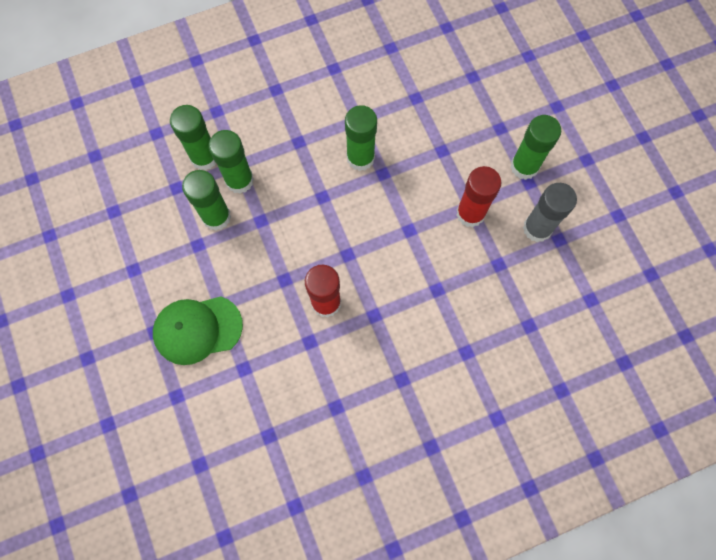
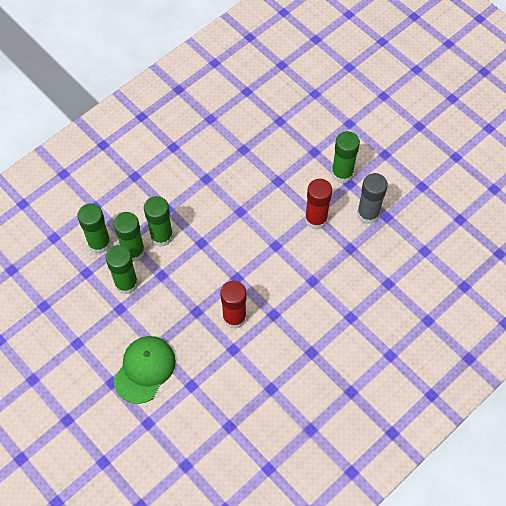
camera: 20 degrees left, 10 degrees down
(197, 329) = (144, 369): green cap -> green cap turned 150 degrees clockwise
(360, 158) = (219, 205): green glue stick -> green glue stick (161, 236)

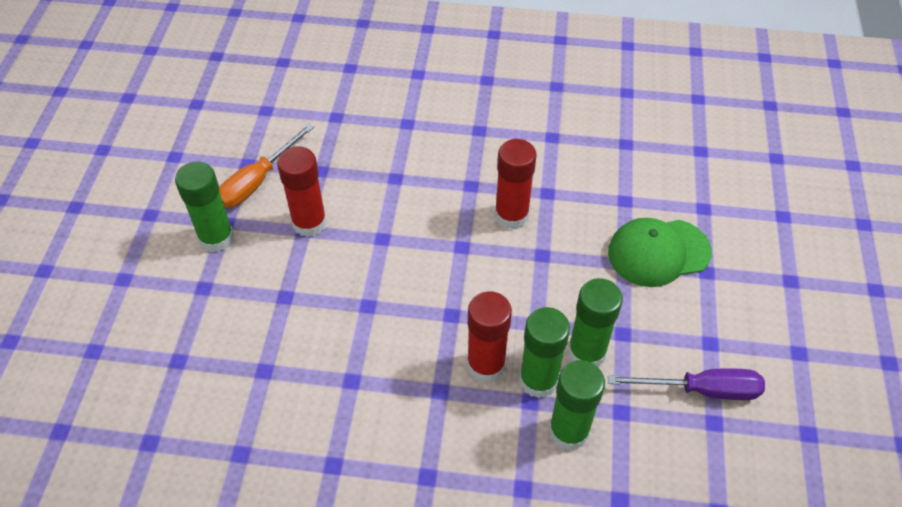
camera: 130 degrees left, 10 degrees down
(61, 315) = (701, 390): none -> purple screwdriver
(161, 236) = (486, 365): green glue stick -> red glue stick
(368, 214) = (258, 181): grey glue stick -> orange screwdriver

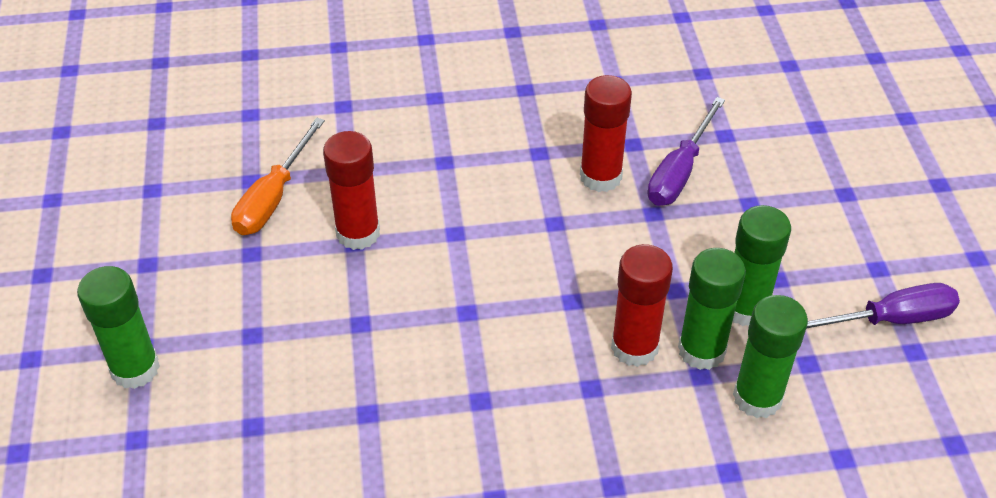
camera: 15 degrees left, 5 degrees down
(216, 238) = (246, 274): green glue stick -> green glue stick (135, 369)
(576, 224) = (679, 171): none -> purple screwdriver
(658, 252) = (784, 183): green cap -> none

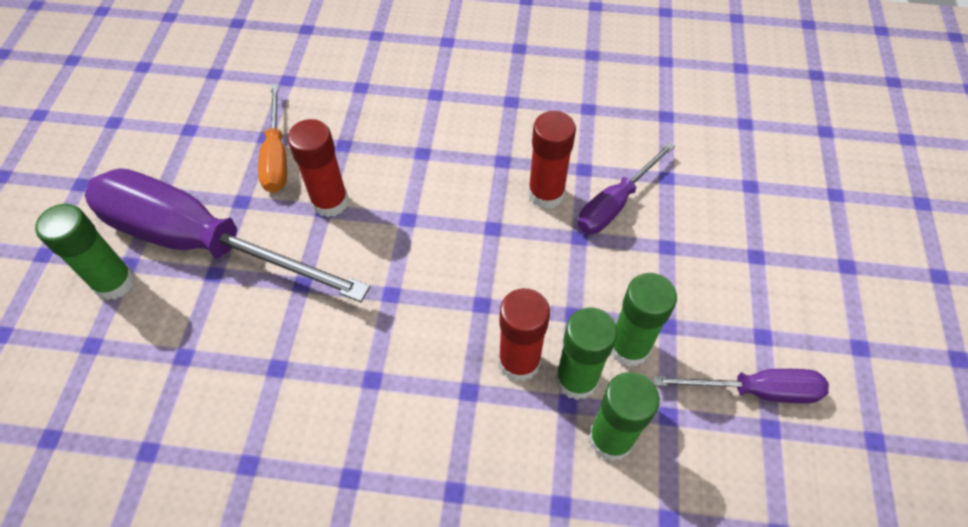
camera: 15 degrees right, 10 degrees up
(224, 305) = (202, 242): none -> purple screwdriver
(273, 197) = (276, 156): orange screwdriver -> orange screwdriver turned 45 degrees counterclockwise

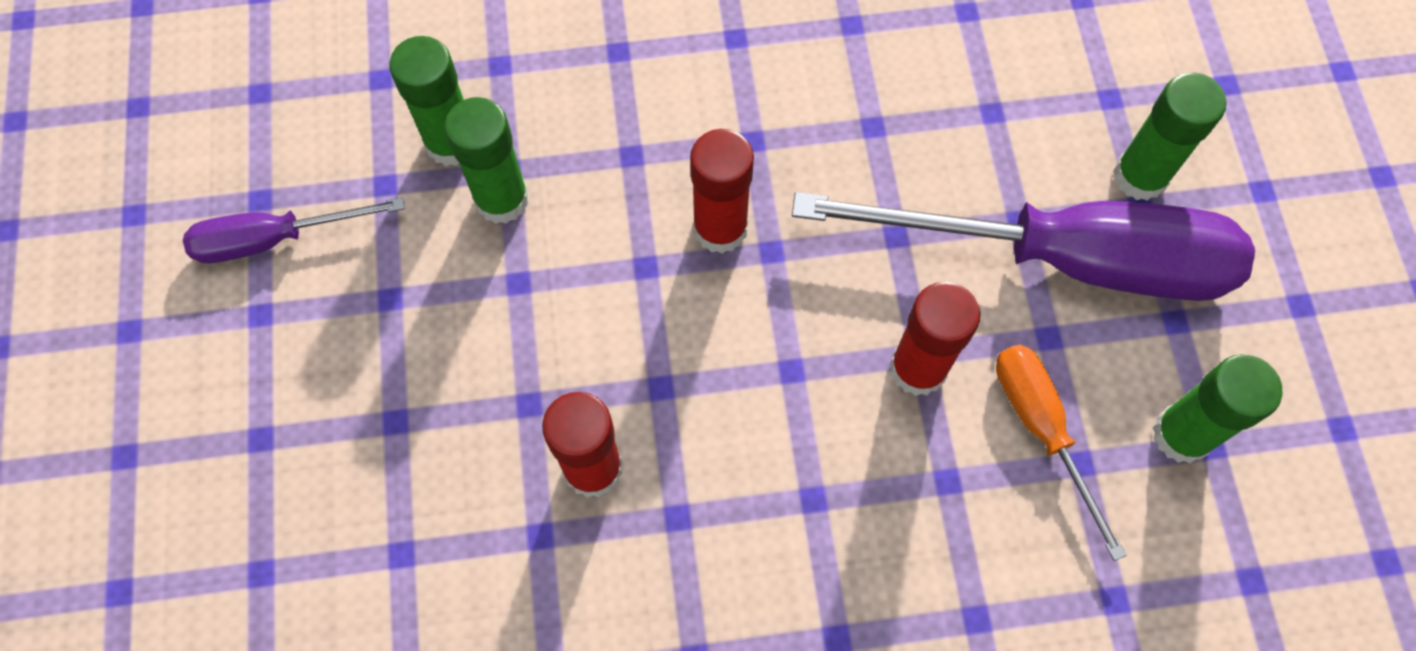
camera: 165 degrees right, 10 degrees up
(519, 361) = (578, 203): red glue stick -> red glue stick (720, 228)
(615, 203) = (480, 479): purple screwdriver -> none
(629, 347) = (439, 255): green glue stick -> green glue stick (1181, 435)

